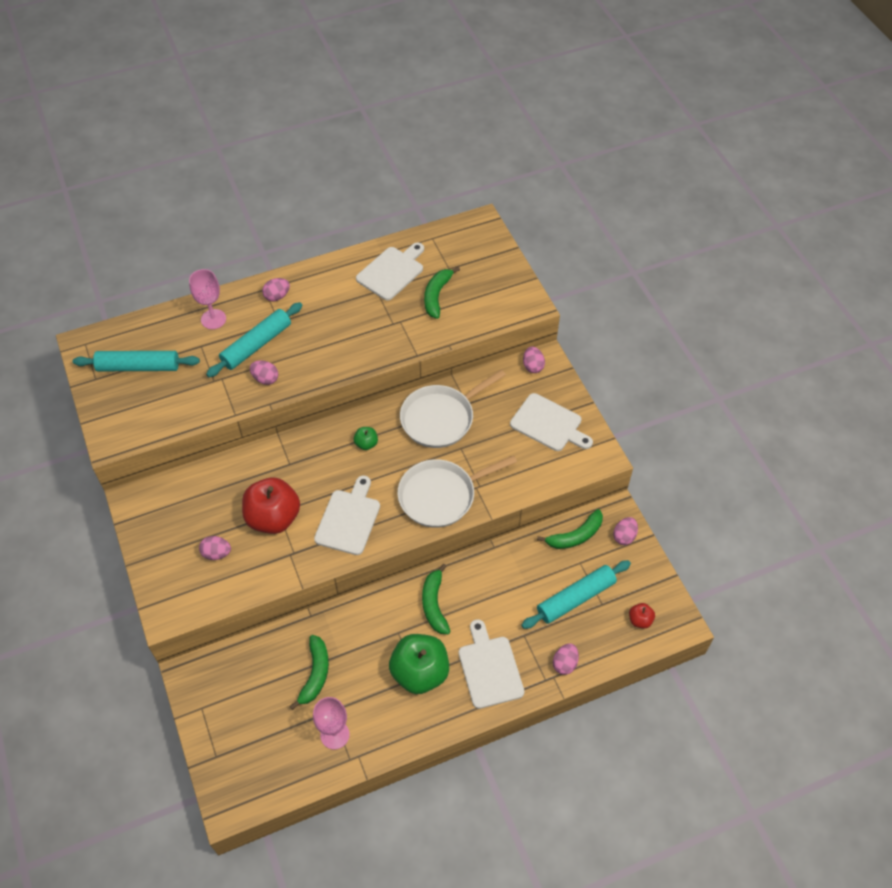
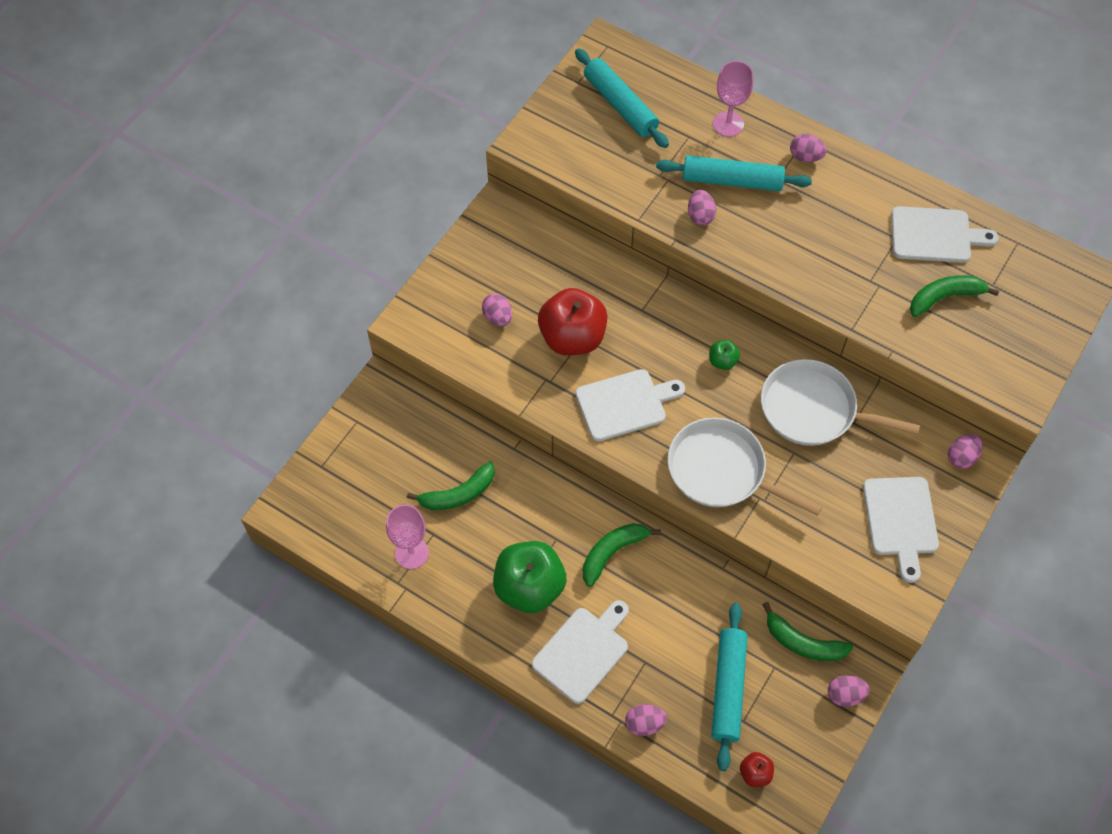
camera: 55 degrees right, 5 degrees up
(575, 598) = (728, 688): turquoise rolling pin -> turquoise rolling pin turned 75 degrees clockwise

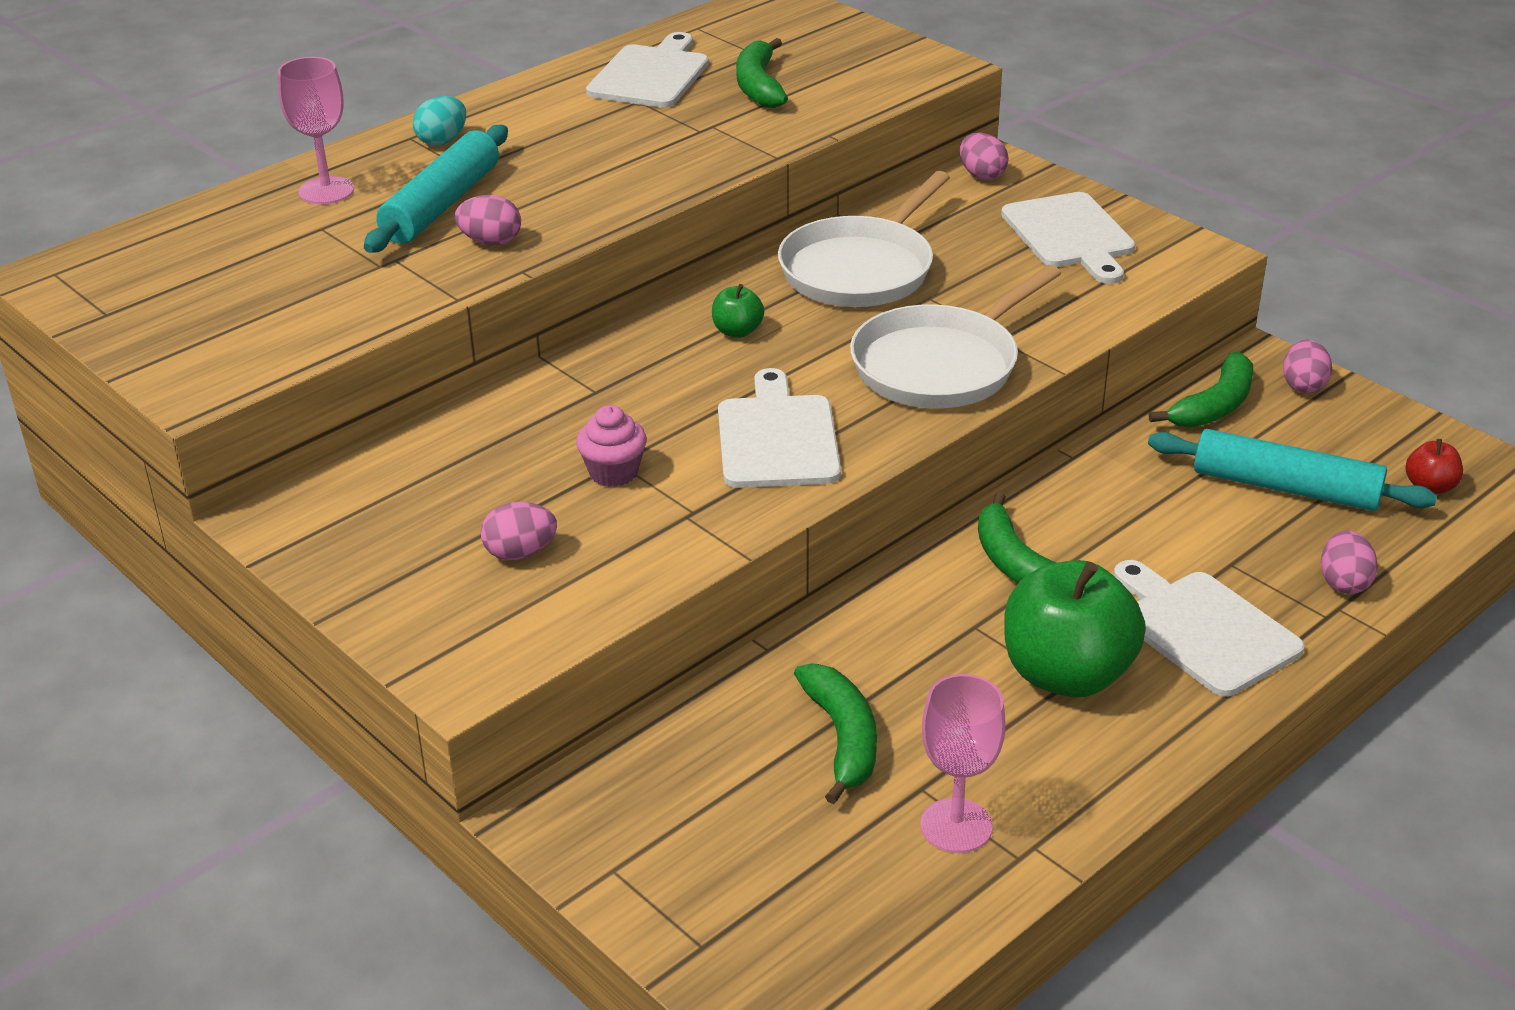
camera: 75 degrees left, 25 degrees down
(572, 338) = (613, 472): red apple -> pink cupcake
(620, 105) = (198, 280): turquoise rolling pin -> none
(805, 157) = (442, 141): pink egg -> turquoise egg
(900, 521) = (1070, 235): white cutting board -> white cutting board turned 60 degrees clockwise

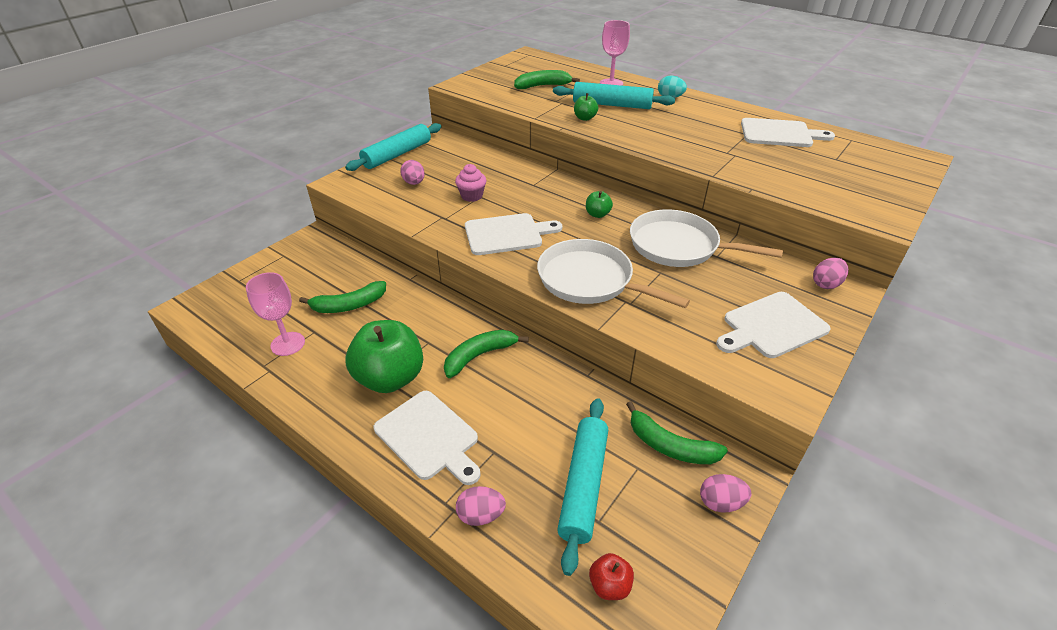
camera: 80 degrees right, 5 degrees up
(355, 580) = (397, 154): none -> turquoise rolling pin
(491, 242) = (585, 118): pink egg -> green apple
(759, 86) = (795, 163): green banana -> green banana (542, 86)
(1204, 629) = (429, 437): white cutting board -> white cutting board turned 90 degrees clockwise

